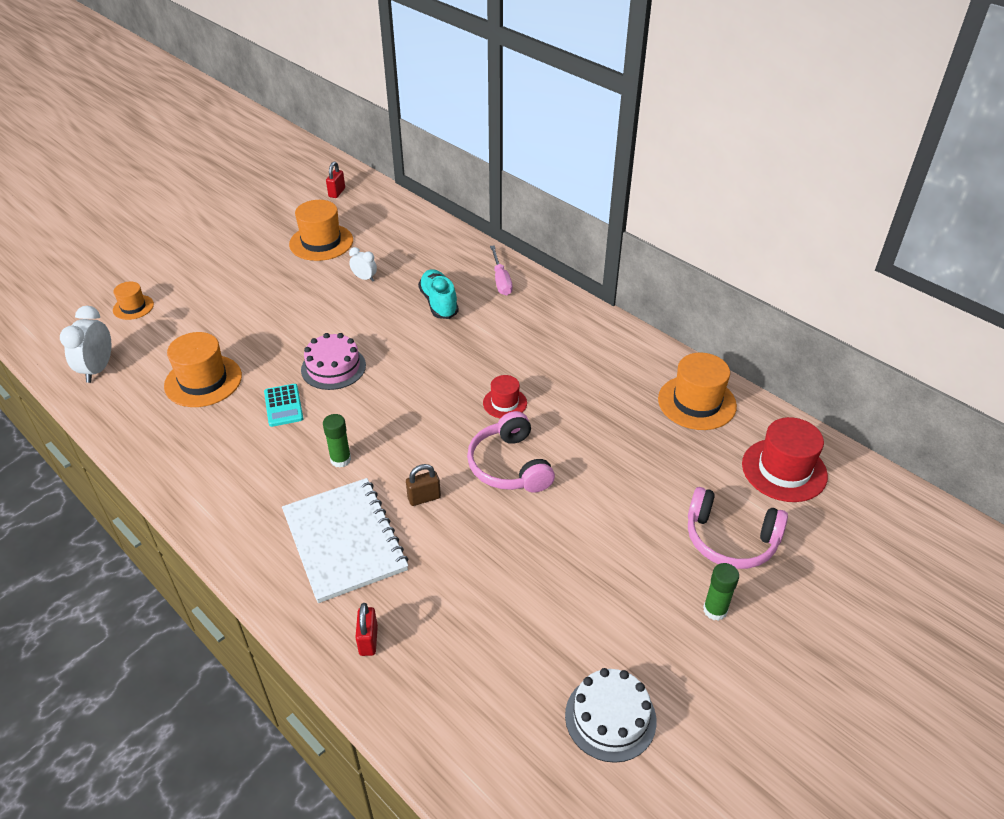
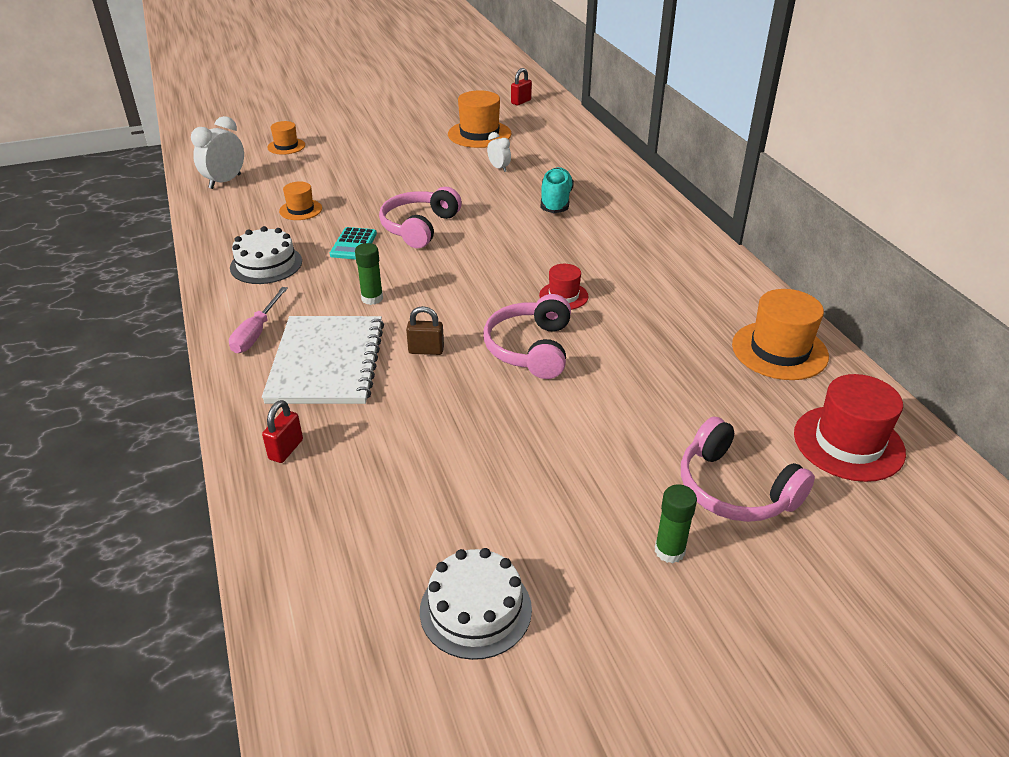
camera: 25 degrees right, 5 degrees down
(203, 381) = (300, 210): orange hat -> orange hat, size x0.57
(213, 454) = (266, 264): none -> white cake
(333, 367) = (419, 227): pink cake -> pink headphones
(501, 280) = (631, 198): pink screwdriver -> pink screwdriver (256, 333)

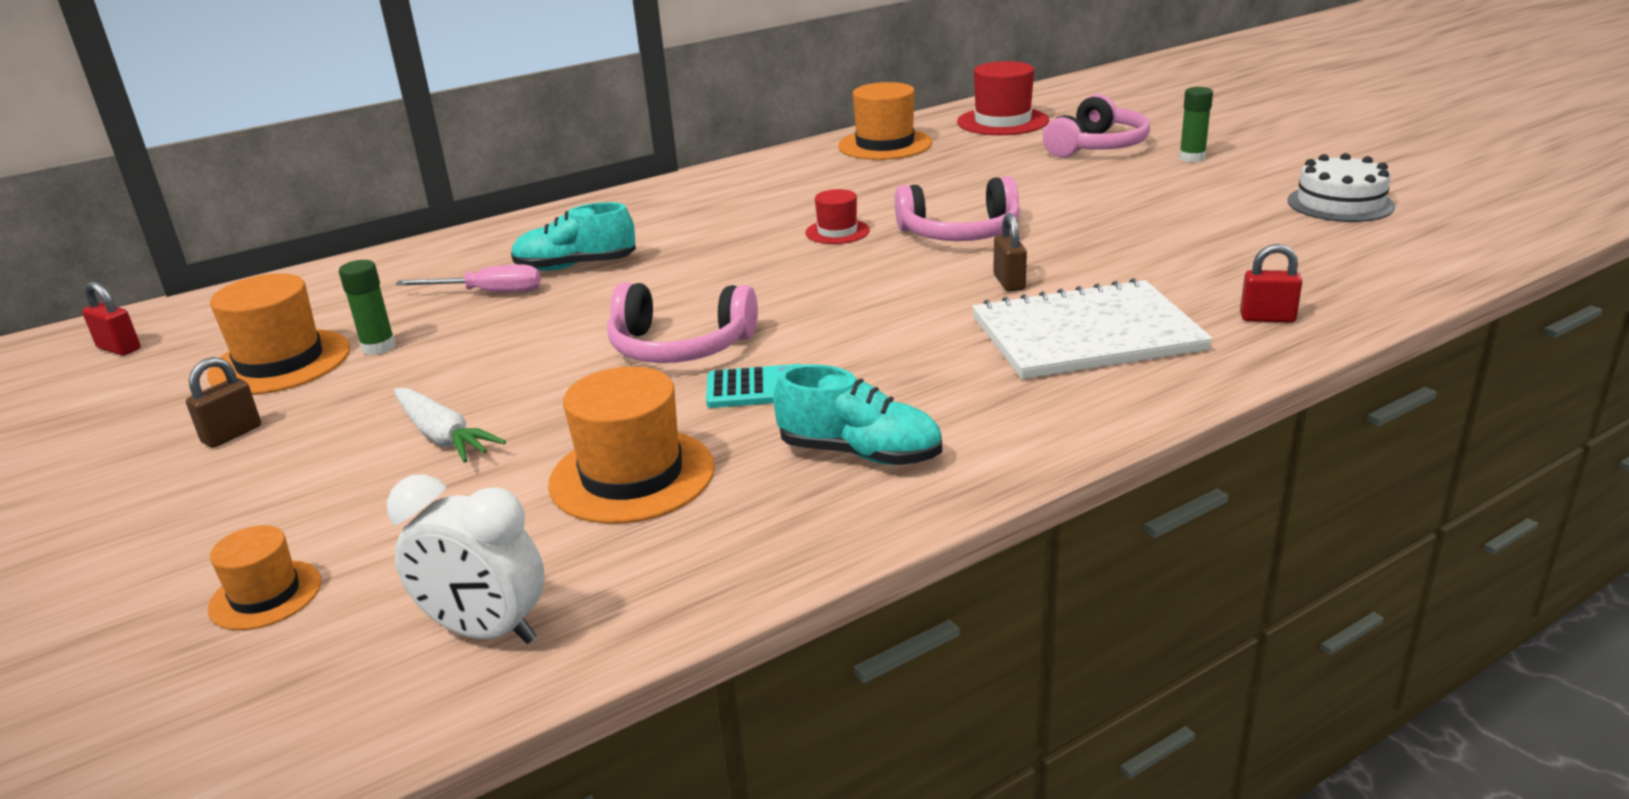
camera: 100 degrees left, 10 degrees down
(256, 333) = (1065, 402): pink screwdriver -> pink screwdriver (488, 293)
(266, 264) = (859, 453): white cake -> turquoise shoe
(300, 210) = (632, 475): orange hat -> orange hat, size x1.76
(372, 298) = (913, 338): green glue stick -> green glue stick (378, 347)
(373, 171) = (443, 436): none -> white carrot
(413, 131) = (232, 434): none -> brown padlock
(499, 168) = (446, 322): white clock -> none

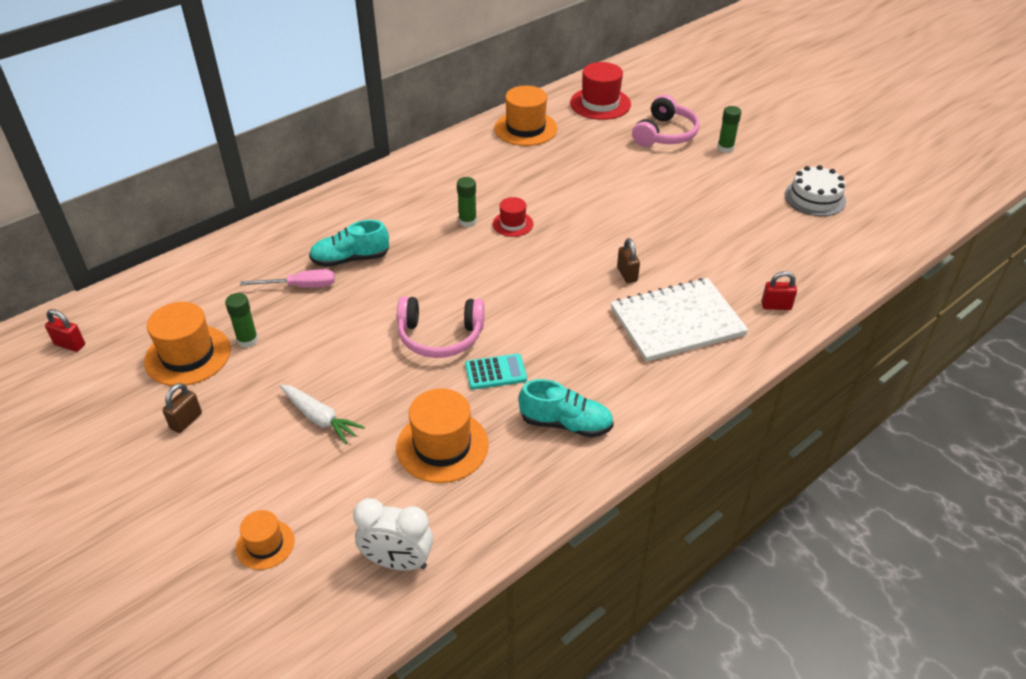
camera: 10 degrees left, 15 degrees up
(768, 229) = (467, 221): none -> green glue stick
(960, 233) = (590, 225): pink headphones -> none

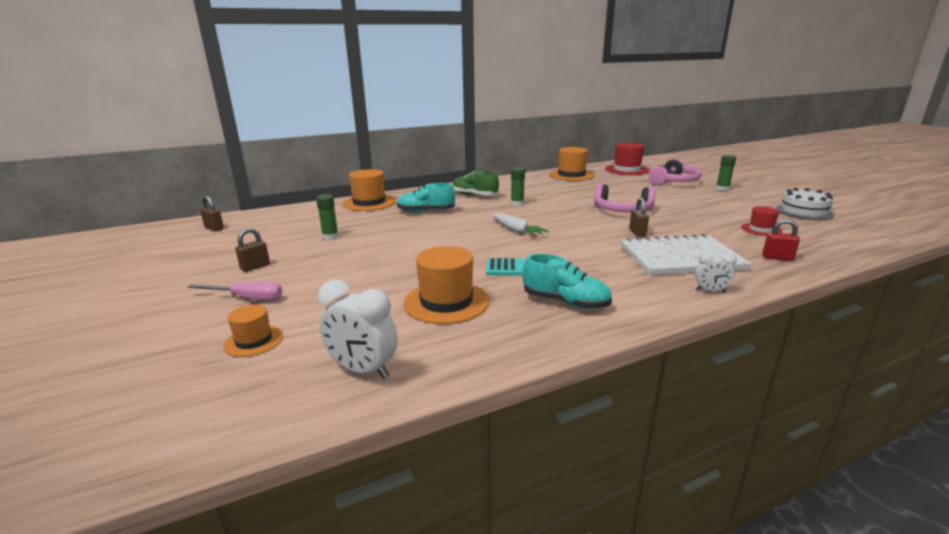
camera: 15 degrees right, 20 degrees down
(70, 344) = (214, 228): red padlock -> brown padlock
(188, 355) = (284, 239): orange hat -> orange hat (369, 203)
(301, 286) = (384, 219): pink screwdriver -> pink screwdriver (247, 298)
(320, 418) = (354, 276): white carrot -> white carrot (516, 230)
(403, 206) = (474, 195): none -> green shoe
(440, 336) = (473, 247): pink headphones -> pink headphones (622, 210)
(513, 224) = (550, 206): red hat -> red hat (761, 229)
(707, 379) = (710, 291): none -> white clock

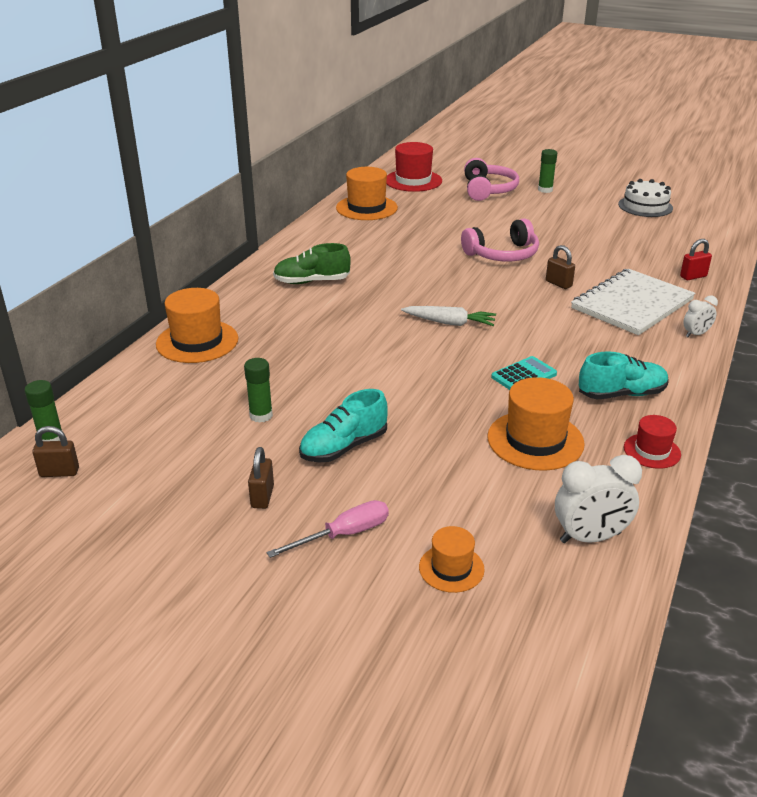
camera: 40 degrees left, 10 degrees up
(426, 211) = (301, 330): turquoise shoe -> turquoise shoe (344, 447)
(517, 203) = (383, 279): green glue stick -> green glue stick (51, 439)
(761, 229) = (643, 243): red hat -> red hat (652, 451)

